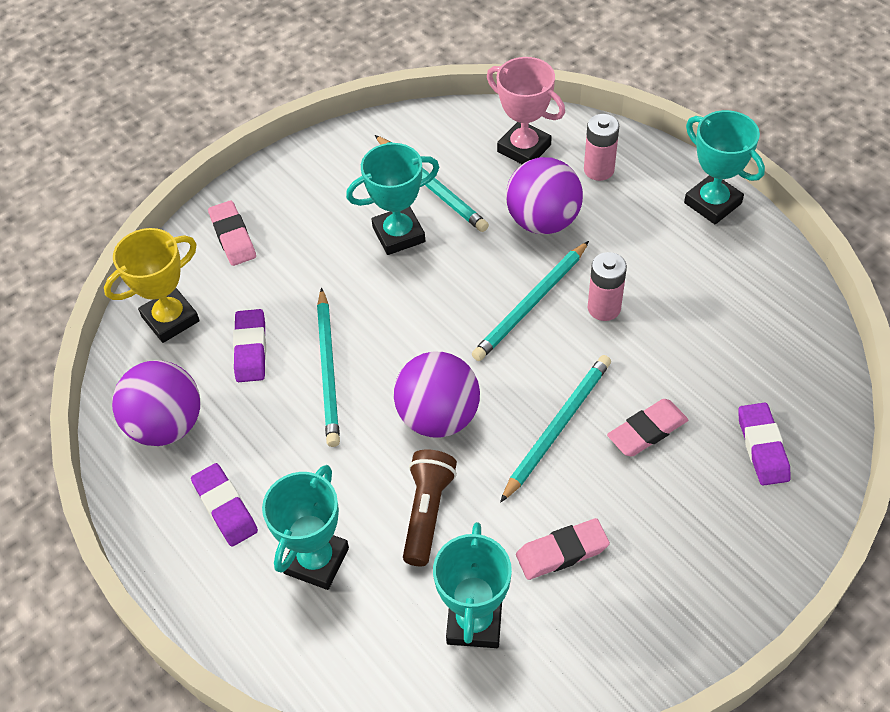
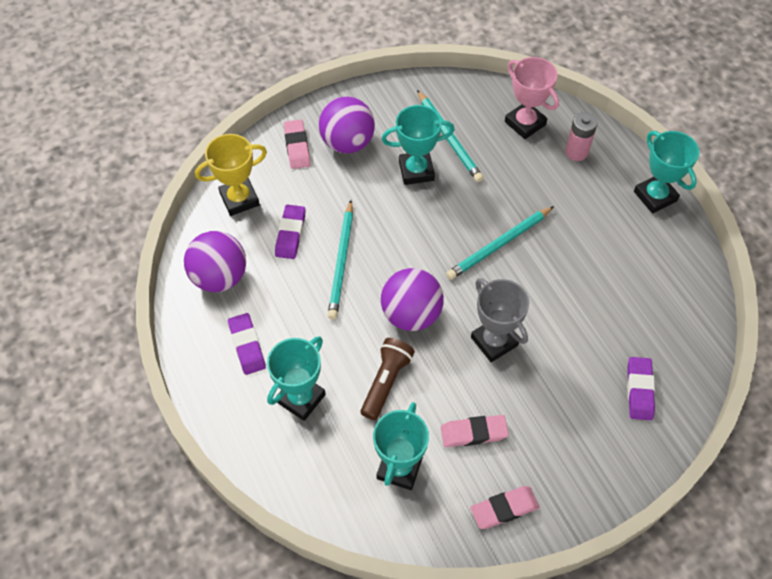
camera: 10 degrees right, 5 degrees up
(543, 221) = (524, 183): purple ball -> purple ball (347, 143)
(557, 427) = (494, 341): turquoise pencil -> grey trophy
(604, 308) = (551, 259): pink battery -> none
(647, 431) = (558, 359): pink eraser -> pink eraser (504, 509)

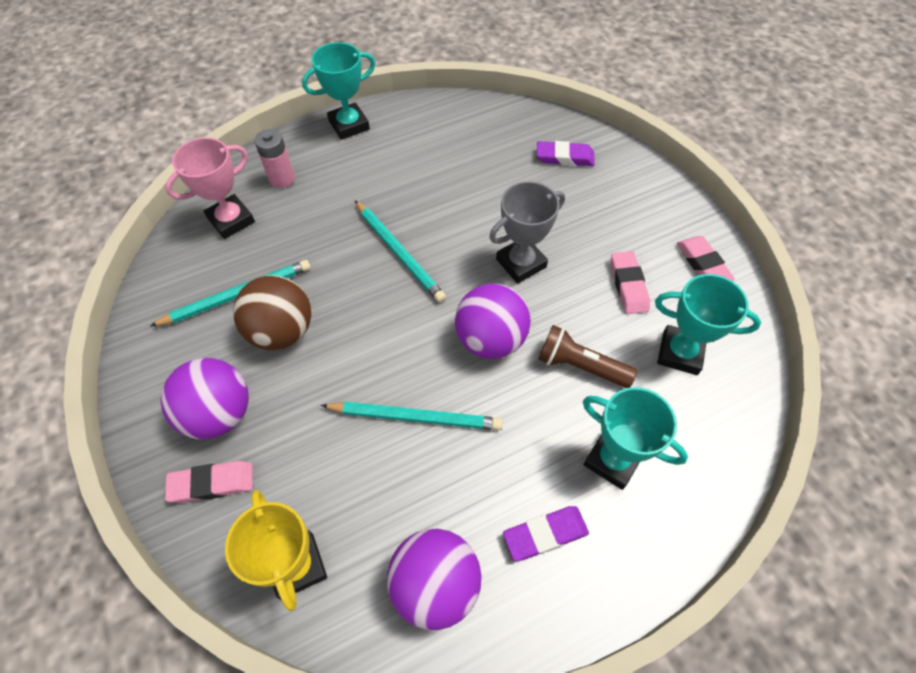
camera: 90 degrees left, 0 degrees up
(290, 234) = (367, 485): purple eraser -> none
(416, 171) = (282, 331): turquoise trophy -> brown ball

